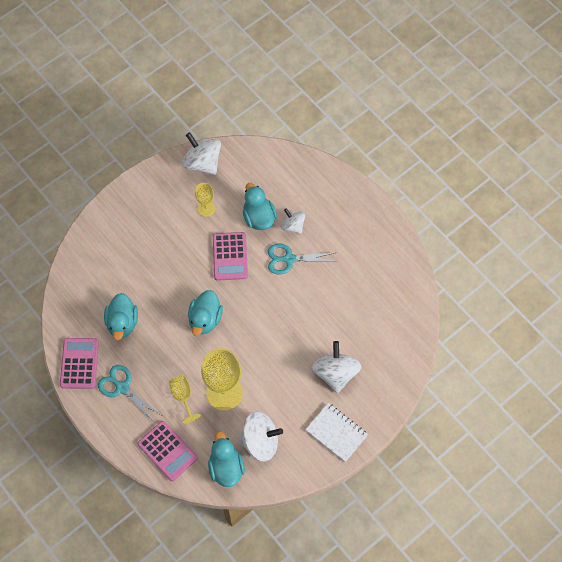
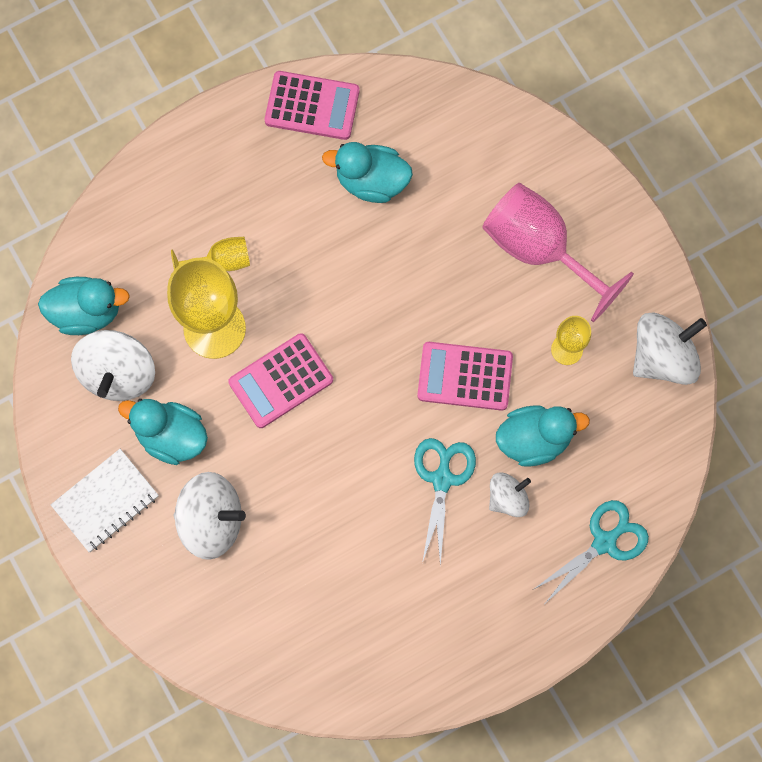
camera: 100 degrees right, 10 degrees up
(122, 388) = (256, 167): turquoise scissors -> turquoise scissors (604, 542)
(151, 230) = (539, 249): none -> pink goblet
(167, 451) = (134, 224): pink calculator -> pink calculator (281, 381)
(205, 319) = (353, 316): turquoise duck -> turquoise duck (171, 436)

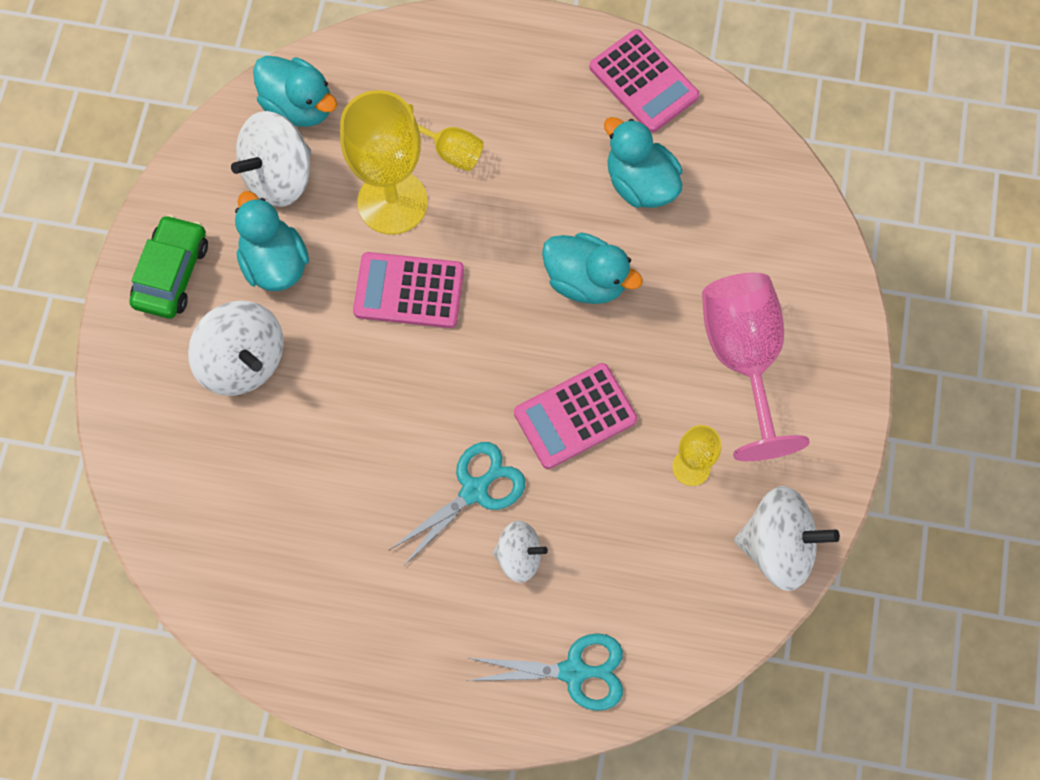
camera: 40 degrees right, 5 degrees down
(106, 501) = (171, 273): white notebook -> green car
(465, 376) = (575, 416): pink calculator -> pink calculator turned 75 degrees counterclockwise
(534, 439) = (590, 523): turquoise duck -> turquoise duck (586, 280)

